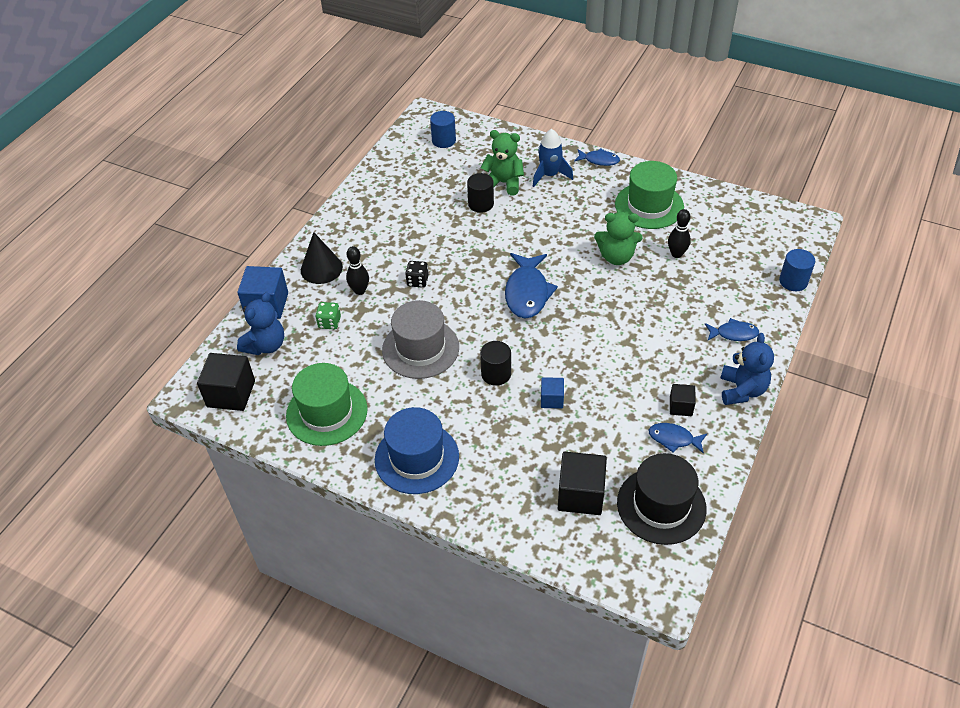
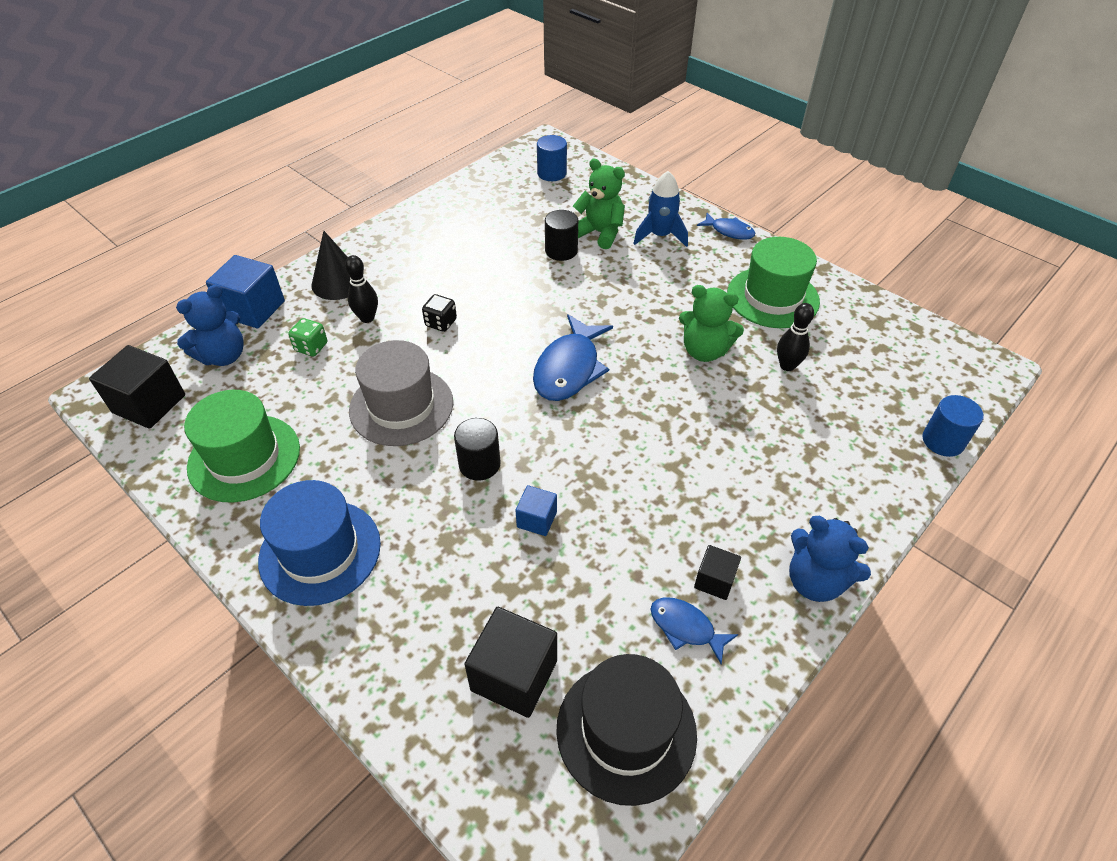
camera: 15 degrees right, 0 degrees up
(733, 334) = (830, 493): blue fish -> none
(742, 390) = (815, 581): blue teddy bear -> blue teddy bear turned 105 degrees clockwise

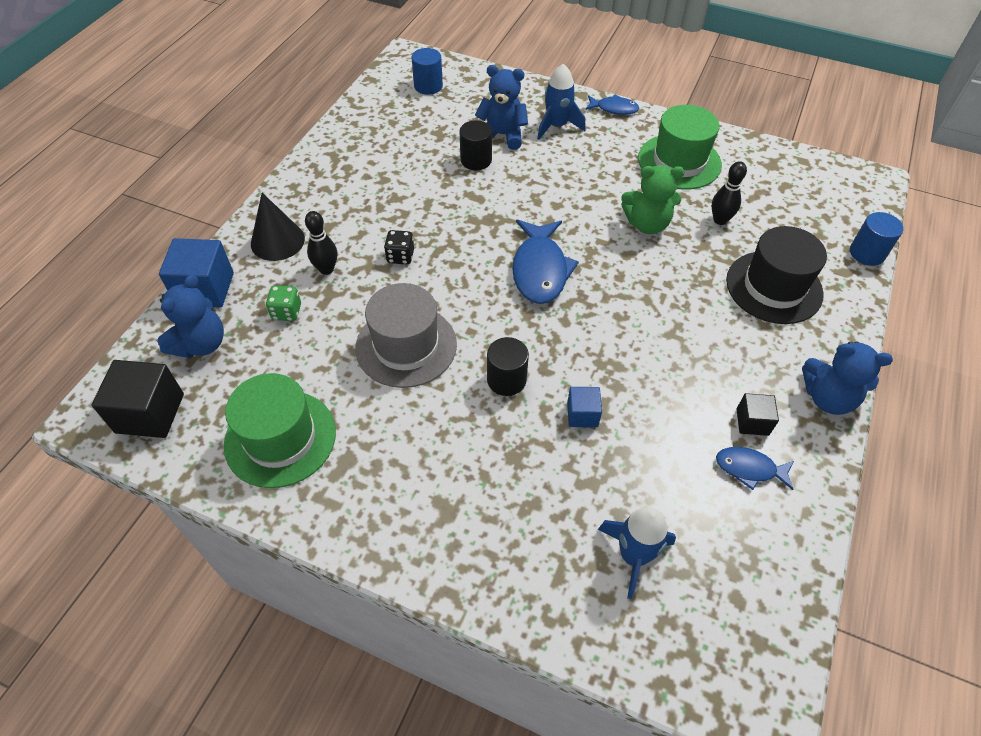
camera: 20 degrees left, 5 degrees up
(320, 552) = (404, 504): blue hat -> none
(514, 675) = (633, 556): black cube -> blue rocket
(600, 233) = (502, 135): green teddy bear -> blue teddy bear
(626, 731) = (745, 569): black hat -> black hat (774, 287)

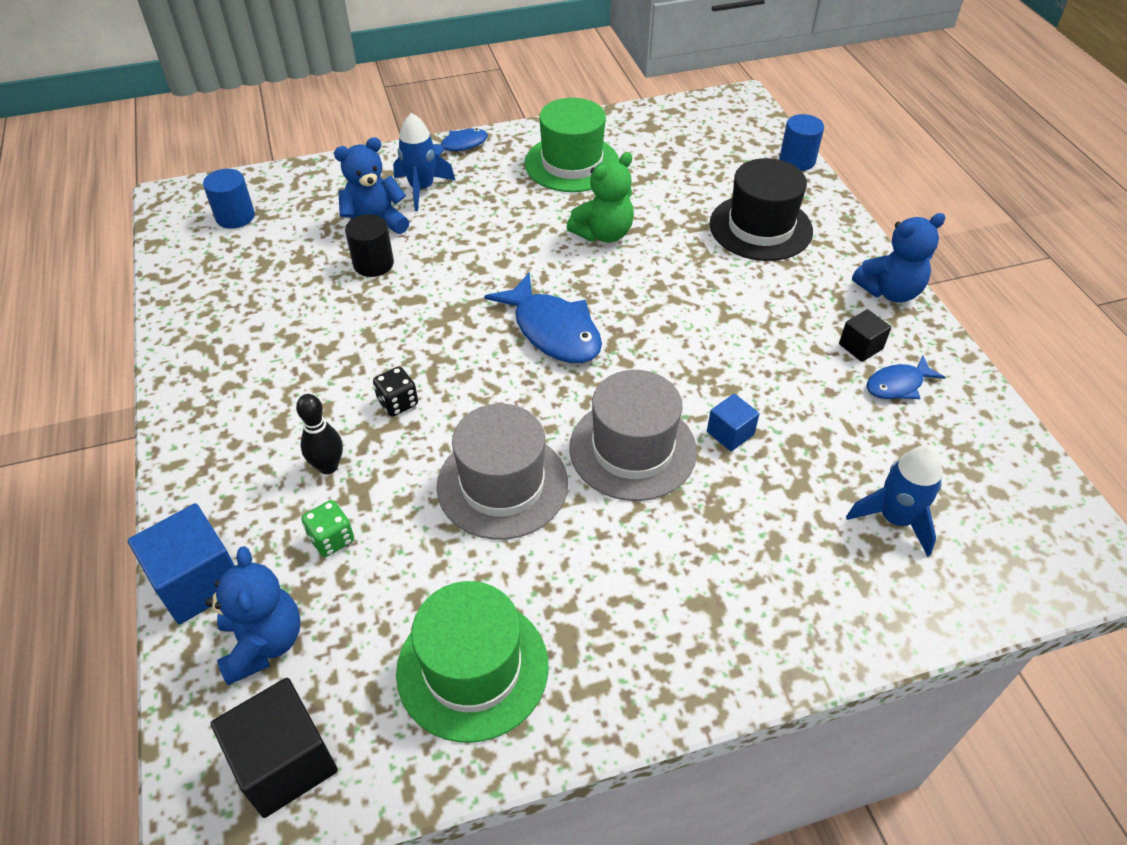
camera: 40 degrees left, 5 degrees down
(277, 241) = (233, 473): black cone -> none
(506, 379) = (632, 449): black cylinder -> grey hat
(720, 220) = (660, 196): black bowling pin -> none

